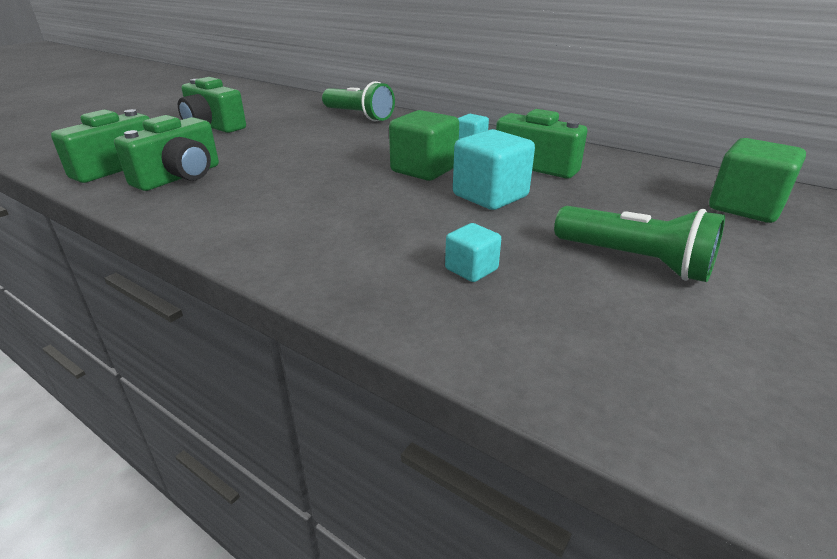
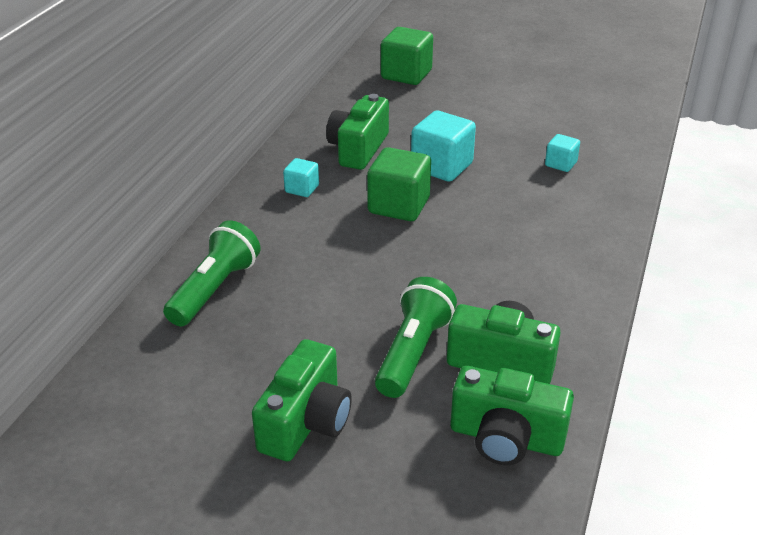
camera: 105 degrees left, 5 degrees up
(635, 261) = (511, 113): green flashlight -> green flashlight (413, 352)

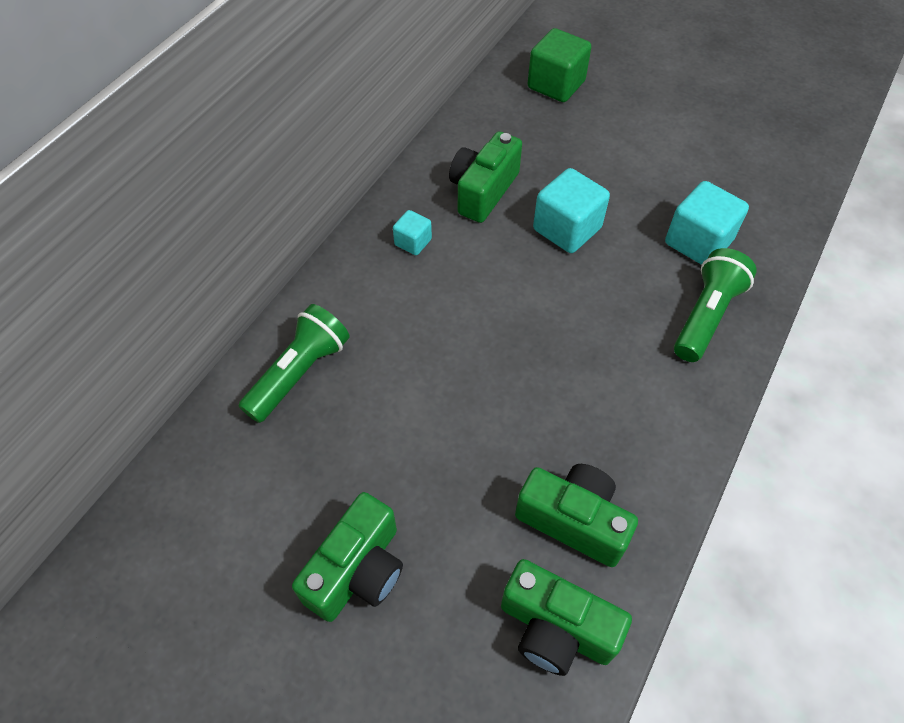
camera: 10 degrees right, 20 degrees up
(399, 206) = (509, 280): green cube -> none
(413, 352) = (484, 493): green flashlight -> green flashlight (706, 315)
(560, 164) = (698, 242): turquoise cube -> turquoise cube, size x1.84

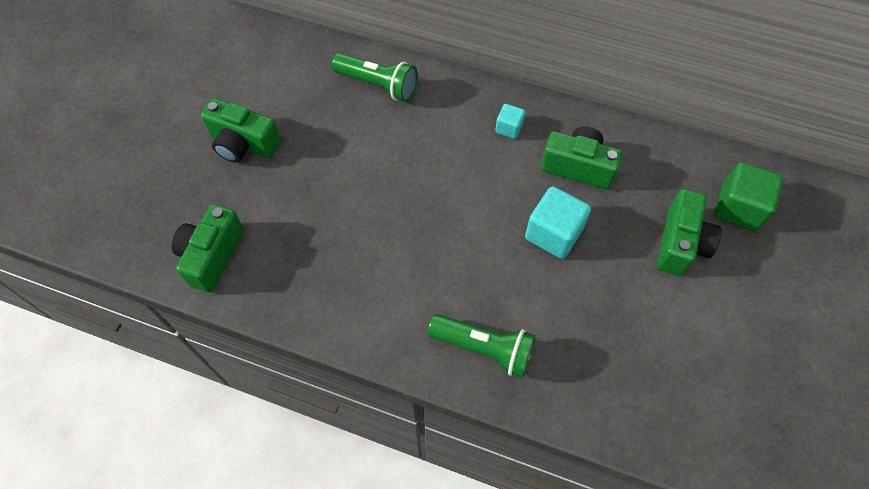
camera: 80 degrees right, 5 degrees up
(573, 520) = (286, 260): green camera -> green camera (680, 243)
(698, 242) = (568, 342): turquoise cube -> none

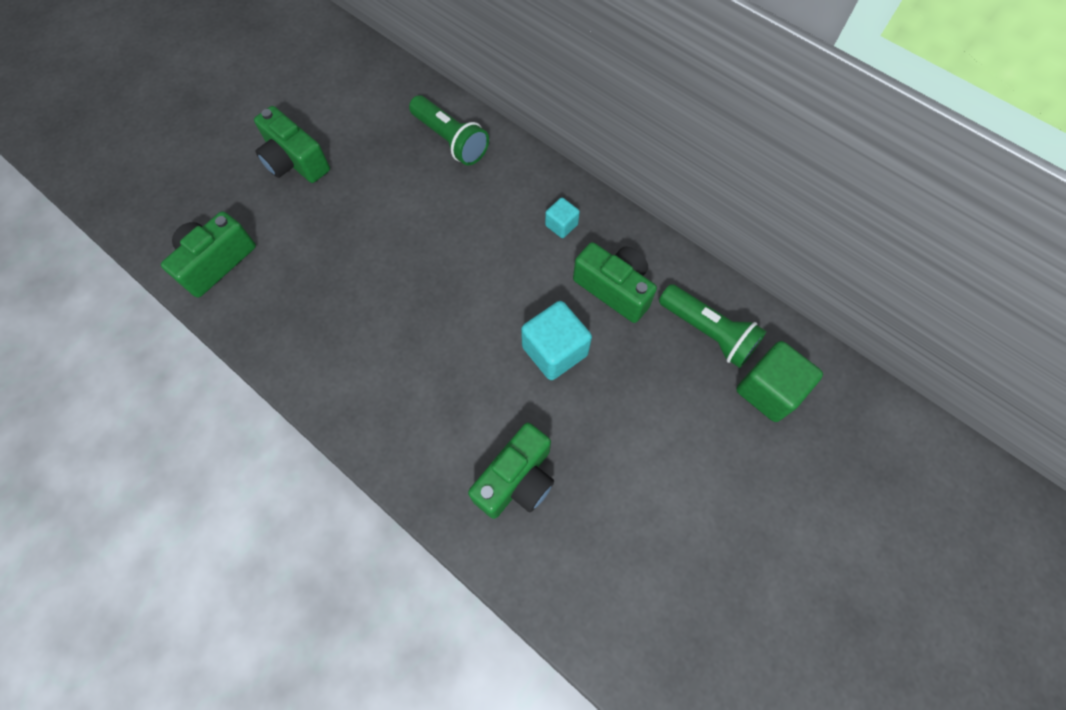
camera: 20 degrees right, 5 degrees up
(484, 349) = (428, 445): green flashlight -> green flashlight (708, 332)
(680, 243) = (685, 407): green camera -> green camera (517, 480)

